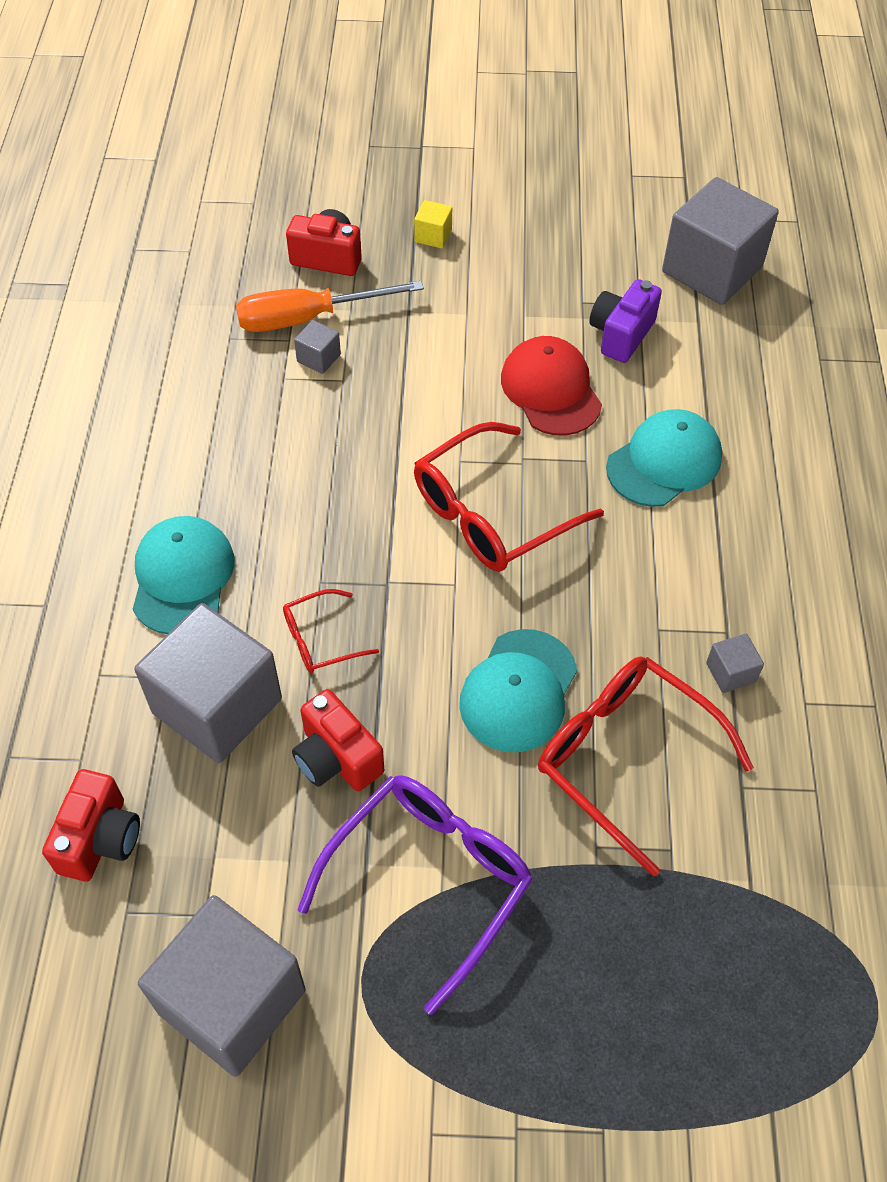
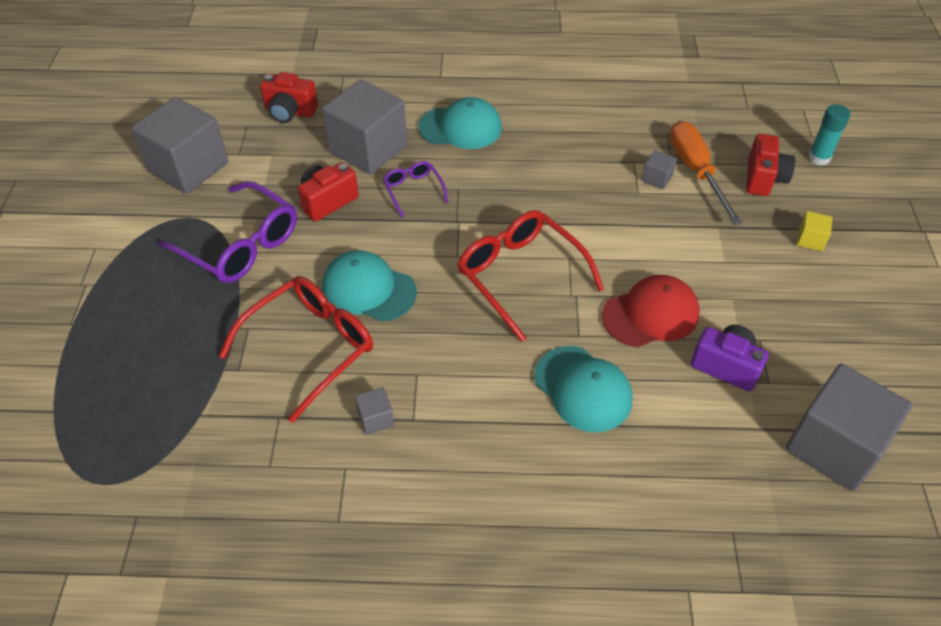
camera: 90 degrees right, 5 degrees down
(295, 203) = (819, 158): none -> turquoise glue stick
(319, 639) = (413, 190): red glasses -> purple glasses

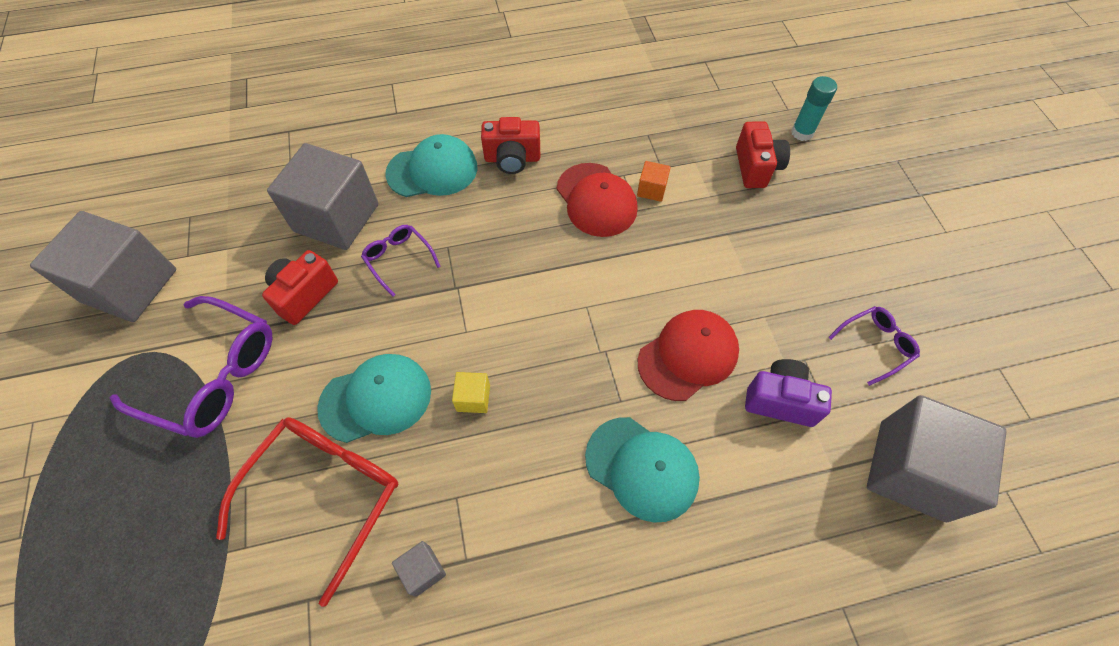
camera: 15 degrees left, 10 degrees up
(290, 112) = (237, 189): red camera -> red camera (512, 159)
(368, 289) = (376, 399): turquoise cap -> turquoise cap turned 150 degrees clockwise
(519, 275) = (539, 340): red glasses -> none
(602, 177) = (596, 200): none -> red cap
(657, 178) = (651, 189): grey cube -> orange cube
(696, 171) = (688, 172): orange screwdriver -> none
(810, 240) = (820, 229): yellow cube -> yellow cube (473, 398)
(833, 342) = (876, 345): none -> purple glasses

